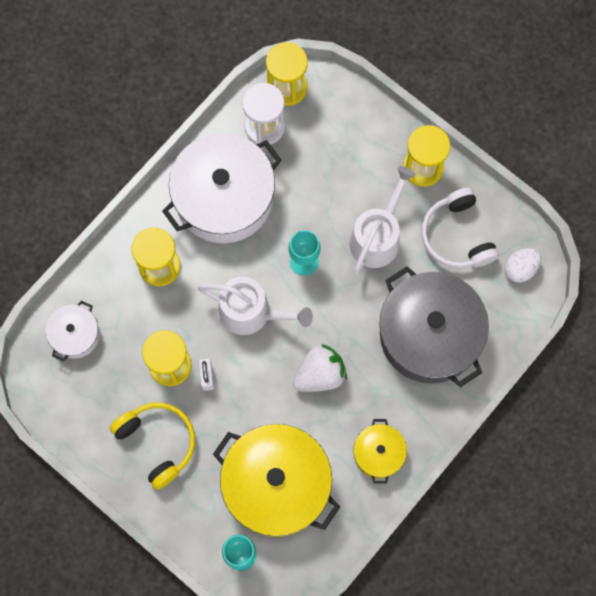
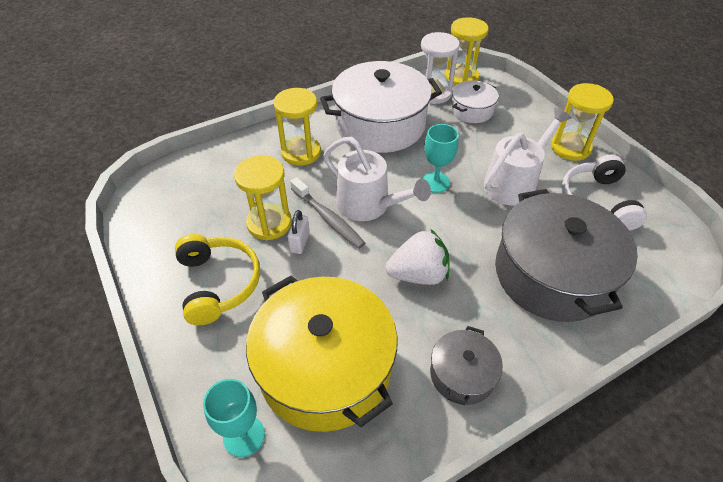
camera: 20 degrees right, 25 degrees down
(75, 335) = (198, 177): white pot -> white pot (471, 110)
(221, 341) = (328, 218): none -> grey toothbrush
(379, 453) = (462, 374): yellow pot -> grey pot
(520, 269) = (666, 245): white egg -> none

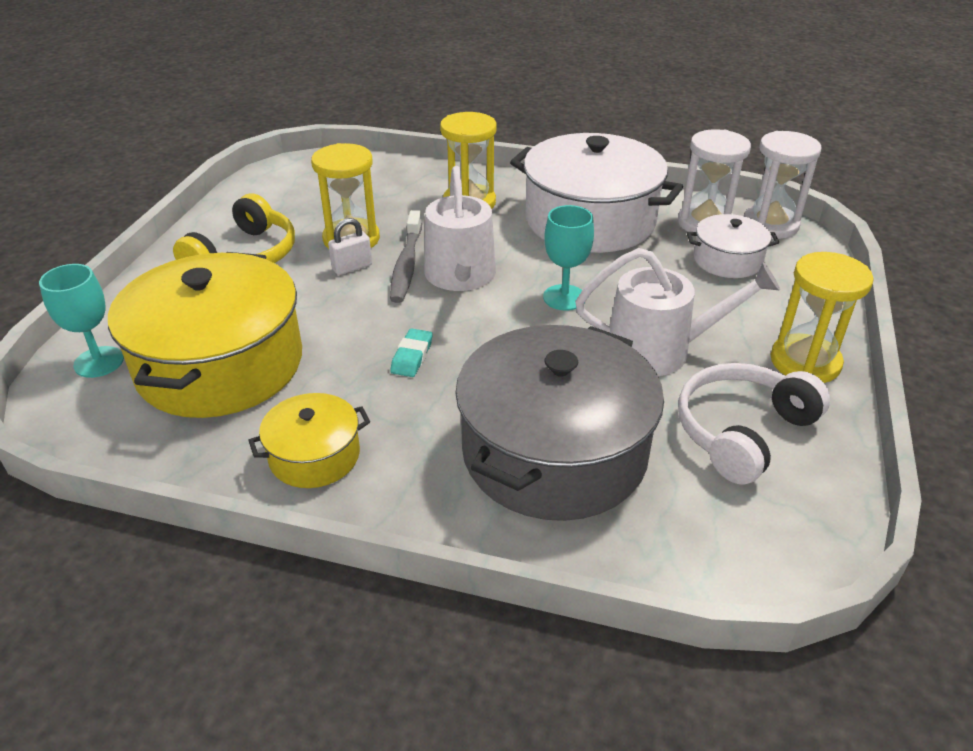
camera: 45 degrees right, 10 degrees down
(418, 274) = (412, 357): white strawberry -> turquoise eraser
(461, 77) = (770, 225): yellow hourglass -> white hourglass
(462, 374) = (314, 456): grey pot -> yellow pot

